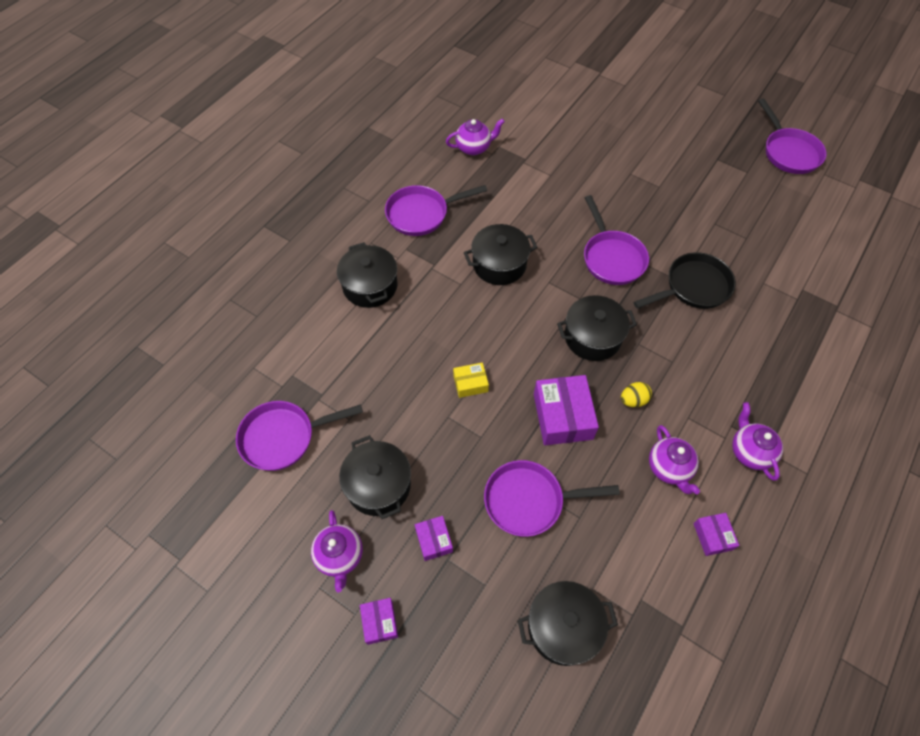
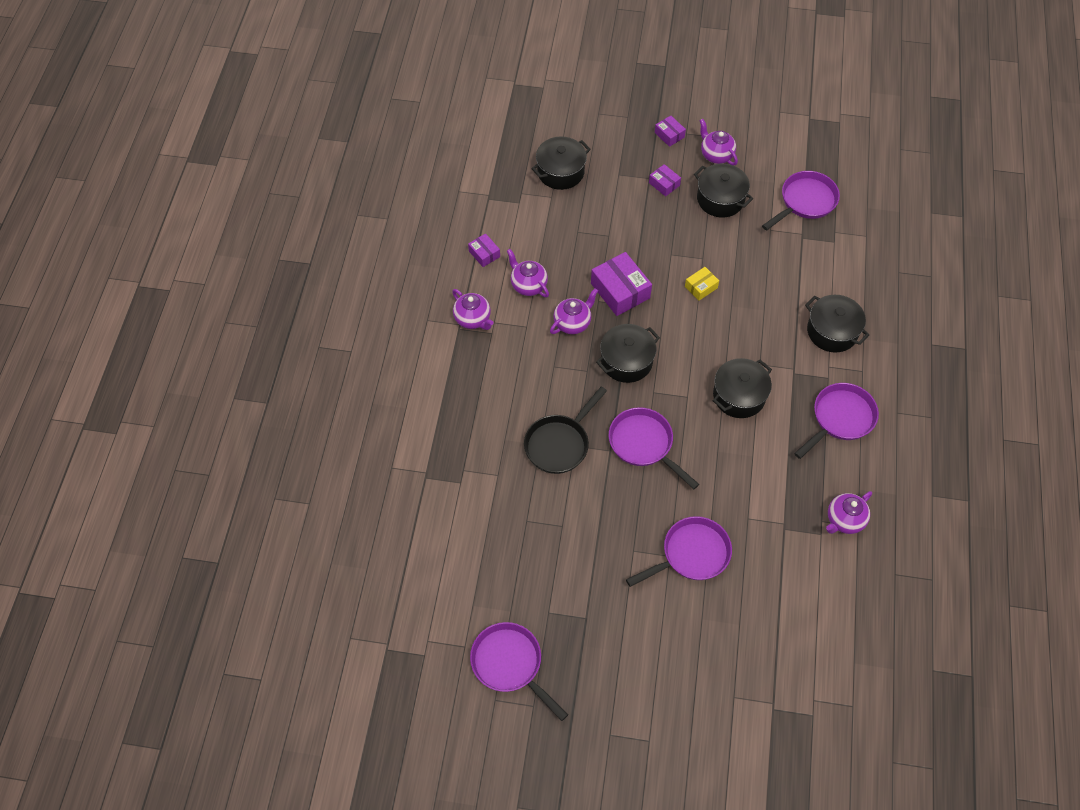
camera: 155 degrees right, 0 degrees up
(529, 501) = (615, 228): purple pan -> purple pan (691, 554)
(633, 400) = (573, 323): yellow egg -> purple teapot

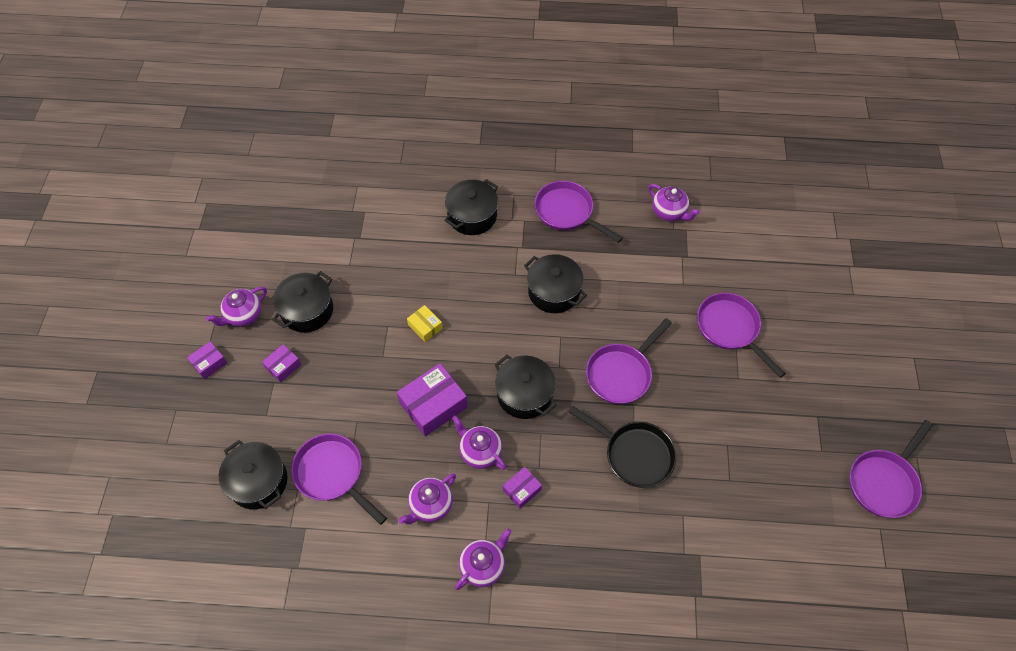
camera: 95 degrees left, 0 degrees up
(484, 254) = (385, 563): purple box -> purple box (522, 490)
(805, 201) = (313, 234): purple pan -> purple pan (332, 474)

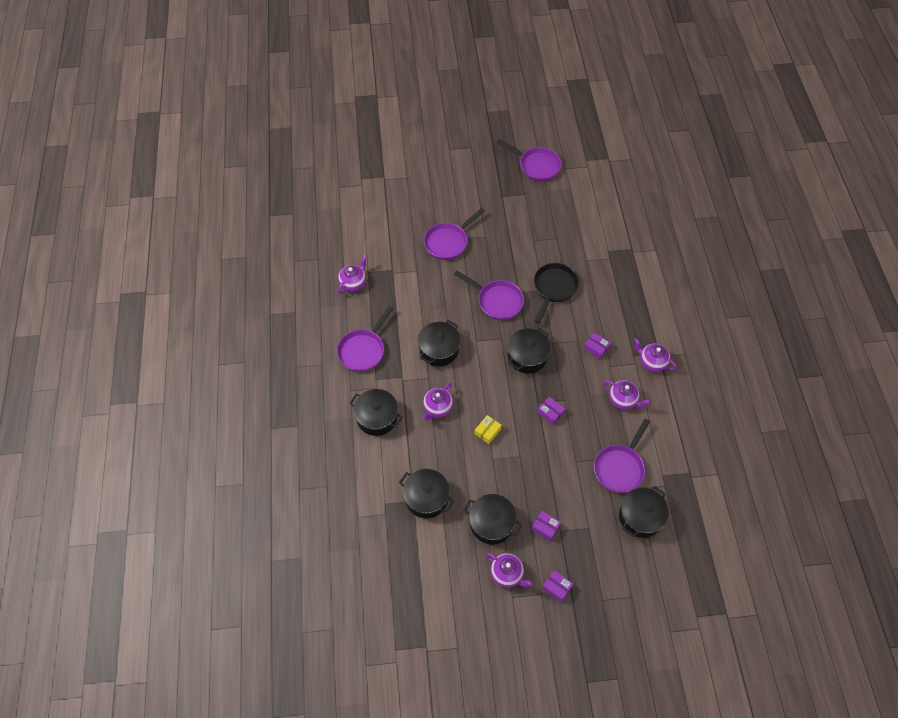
camera: 100 degrees left, 0 degrees up
(358, 251) = (426, 498): none -> black pot
(433, 405) = (550, 413): purple box -> purple box, size x0.54
(480, 452) = (577, 377): purple teapot -> purple teapot (437, 408)

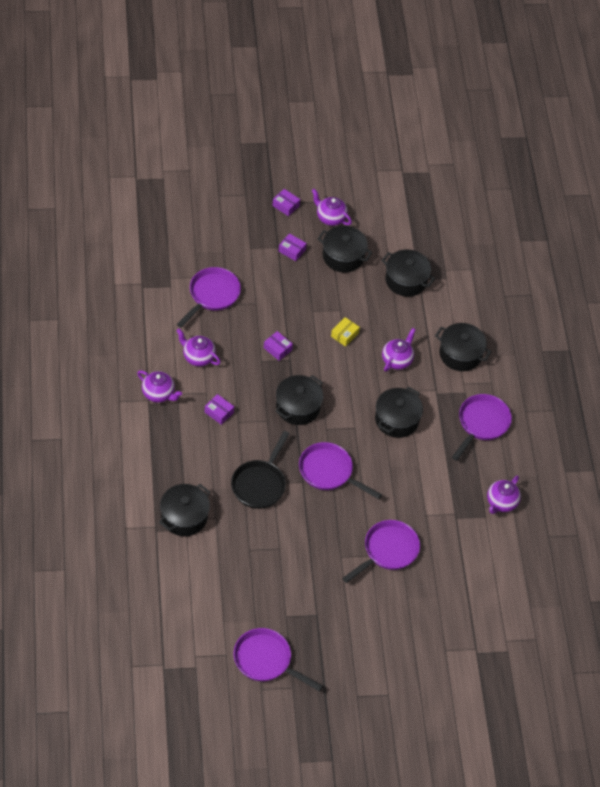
camera: 175 degrees right, 5 degrees down
(640, 517) = (199, 253): black pot -> black pot (184, 517)

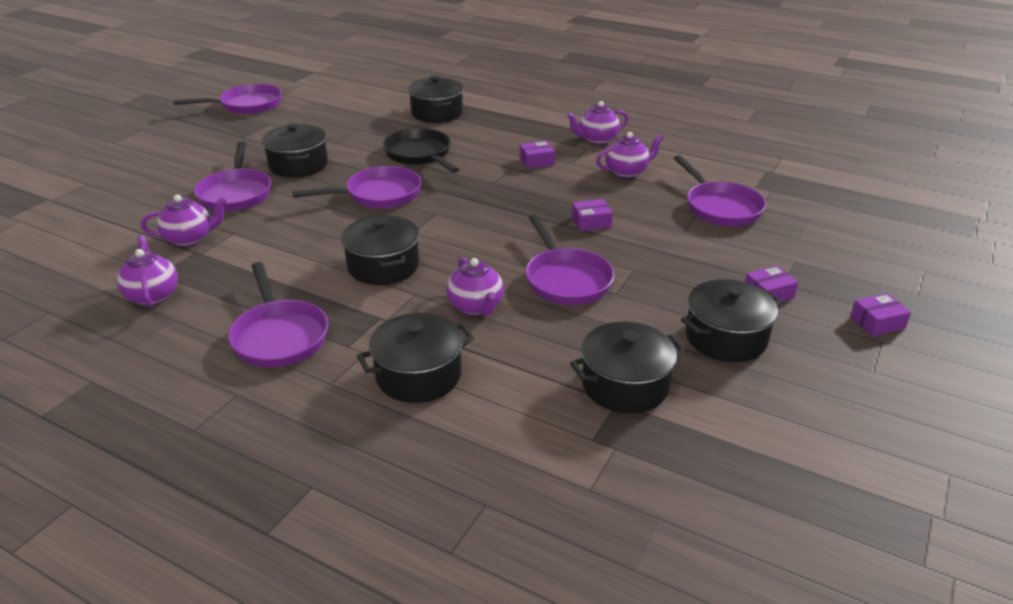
camera: 130 degrees right, 20 degrees down
(298, 407) = (488, 206): black pot -> black pot (298, 165)
(330, 218) = (827, 359): purple teapot -> purple teapot (190, 239)
(344, 335) = (566, 279): yellow box -> purple pan

